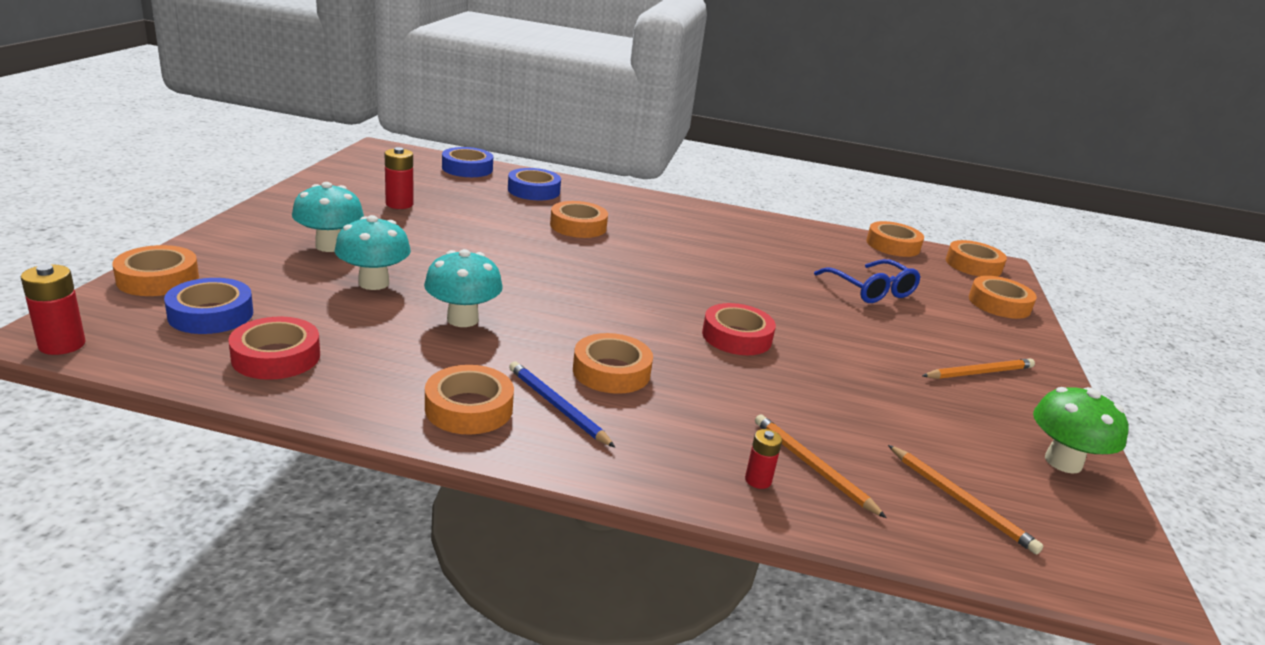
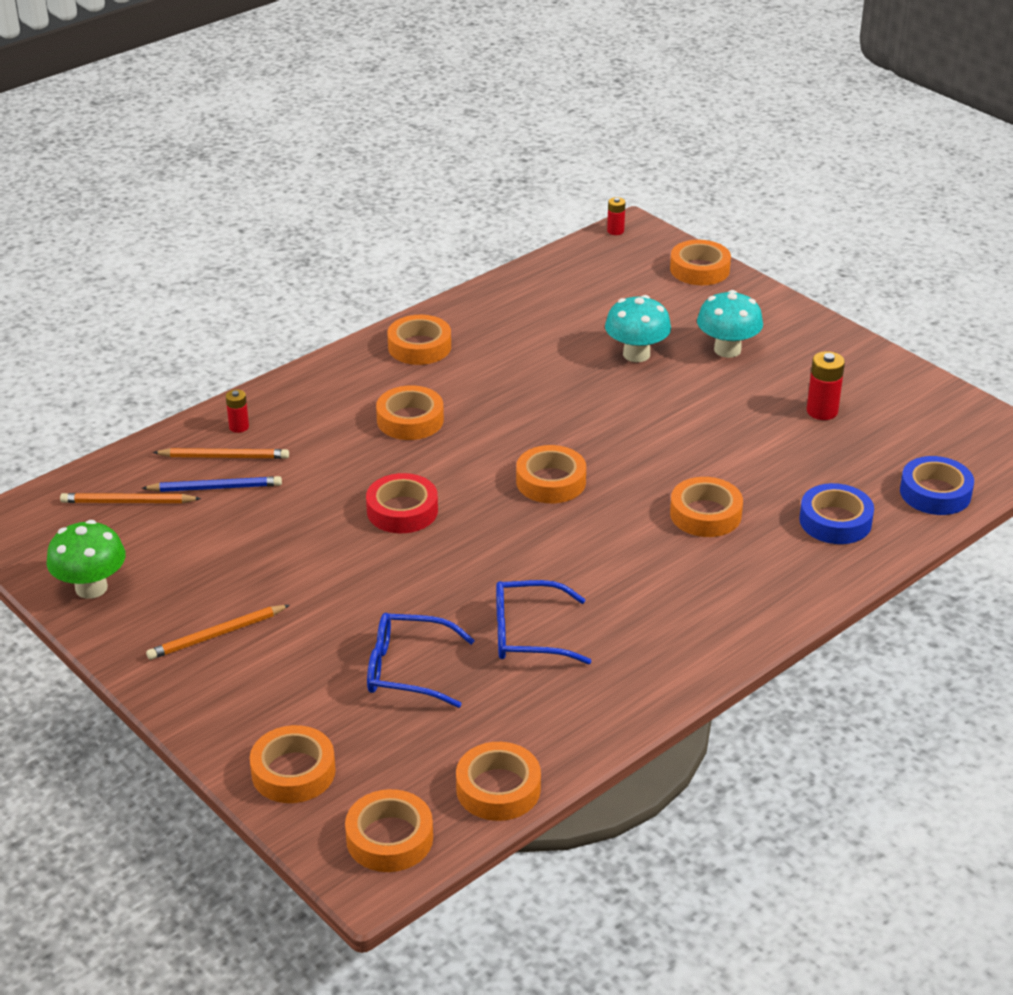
camera: 130 degrees right, 10 degrees up
(62, 345) = (615, 231): red battery -> red battery, size x0.62
(211, 314) = (625, 281): blue tape -> none
(276, 357) = (544, 294): red tape -> none
(462, 319) = (542, 378): turquoise mushroom -> none
(557, 406) = (389, 380): blue pencil -> blue pencil (215, 488)
(614, 284) = (551, 481): none -> orange tape
(777, 260) = (528, 634): none -> blue glasses
(979, 372) = (217, 635): orange pencil -> orange pencil turned 45 degrees clockwise

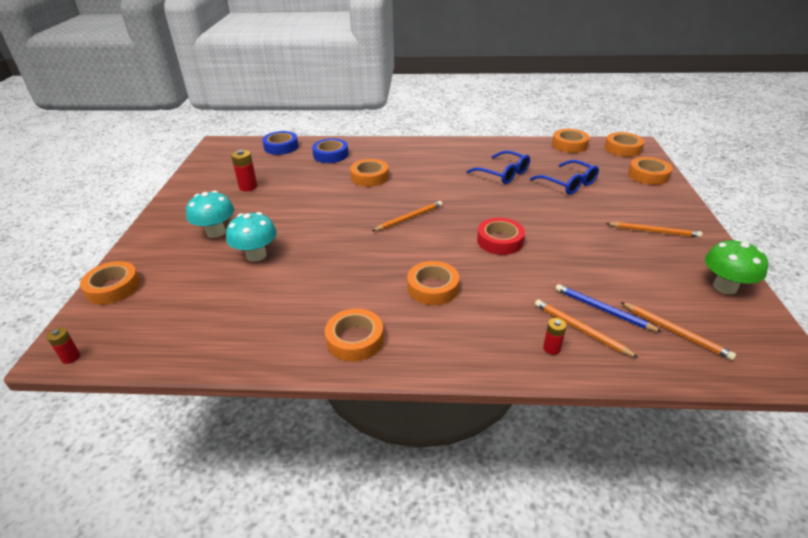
camera: 135 degrees left, 0 degrees up
(551, 481) = (409, 218): orange tape -> orange pencil

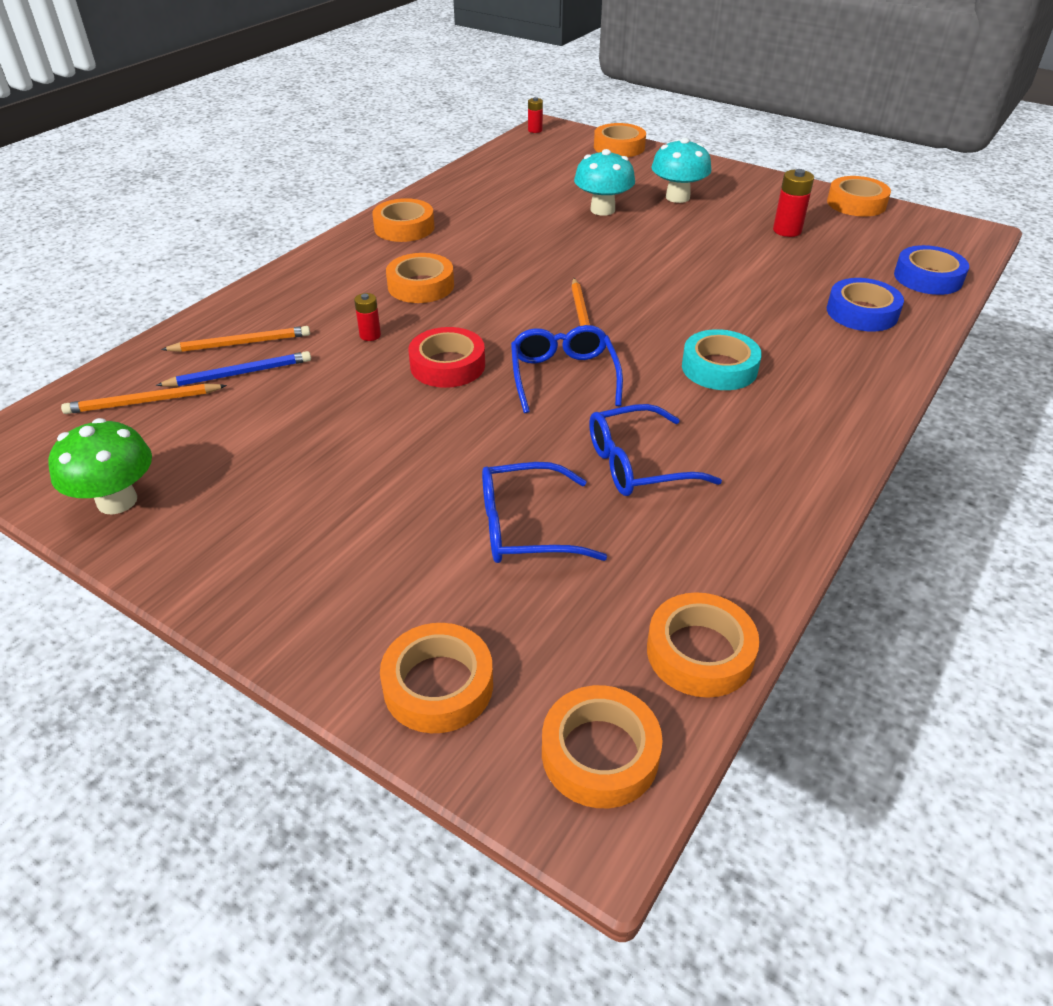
camera: 120 degrees right, 5 degrees up
(370, 177) = (743, 324): orange tape -> orange tape (856, 203)
(414, 174) = (719, 368): none -> turquoise tape
(467, 206) = (563, 376): none -> blue glasses
(551, 348) = (249, 315): red battery -> red battery (370, 335)
(654, 231) = (286, 529): orange pencil -> none

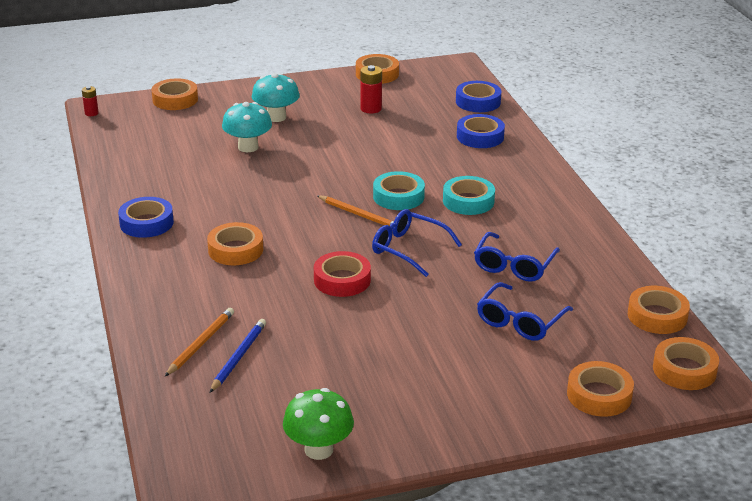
camera: 50 degrees left, 10 degrees down
(143, 402) = (217, 406): orange pencil -> none
(370, 335) = (267, 292): red battery -> none
(404, 227) = (146, 223): orange tape -> blue tape
(653, 322) = (398, 196): none -> turquoise tape

